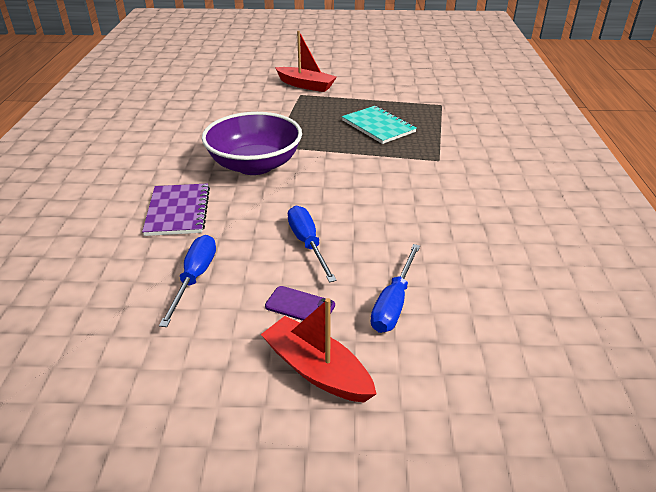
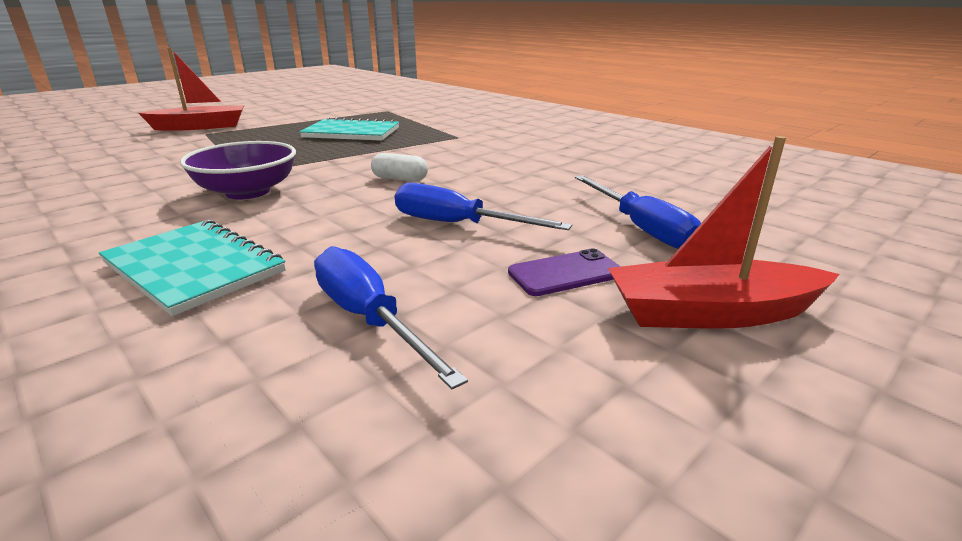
camera: 45 degrees left, 10 degrees down
(178, 211) = (193, 268): purple notebook -> turquoise notebook
(255, 165) = (247, 192): purple bowl -> purple bowl, size x0.66
(336, 190) = (400, 179): none -> white capsule

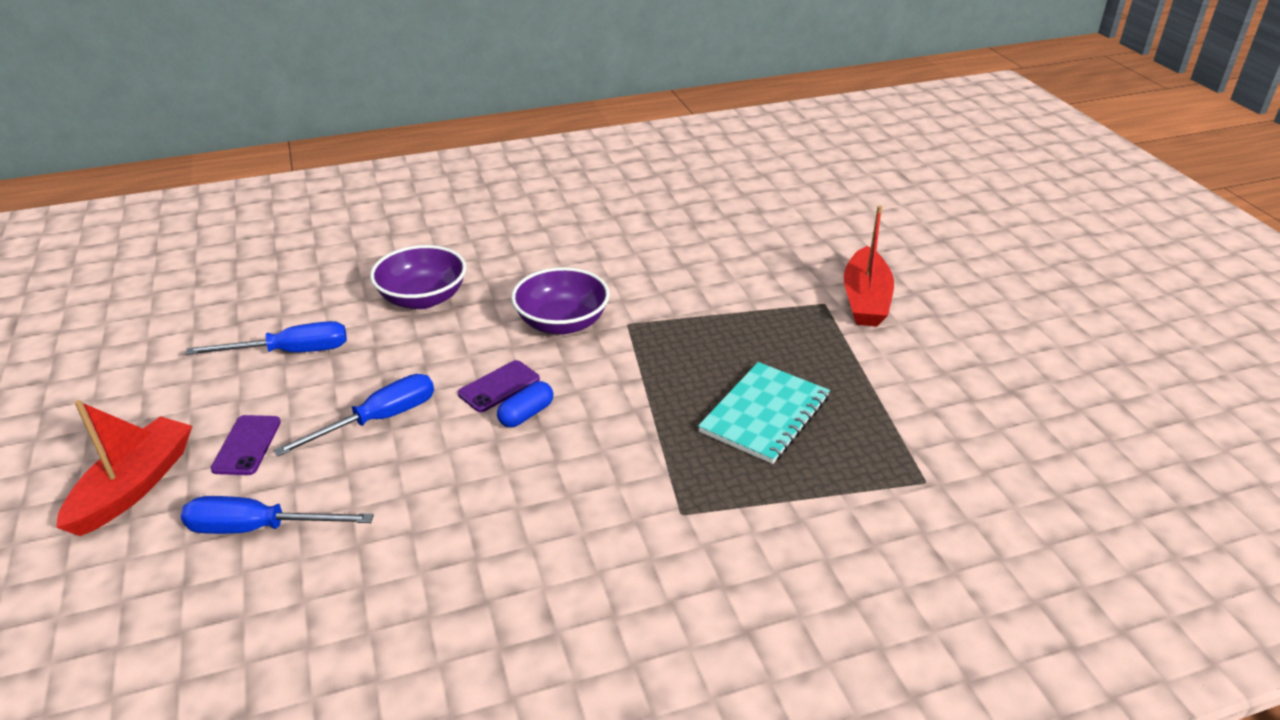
camera: 115 degrees right, 10 degrees up
(193, 268) = (423, 298): turquoise notebook -> purple bowl
(368, 193) = (499, 386): none -> purple phone
(400, 179) = (526, 414): white capsule -> blue capsule

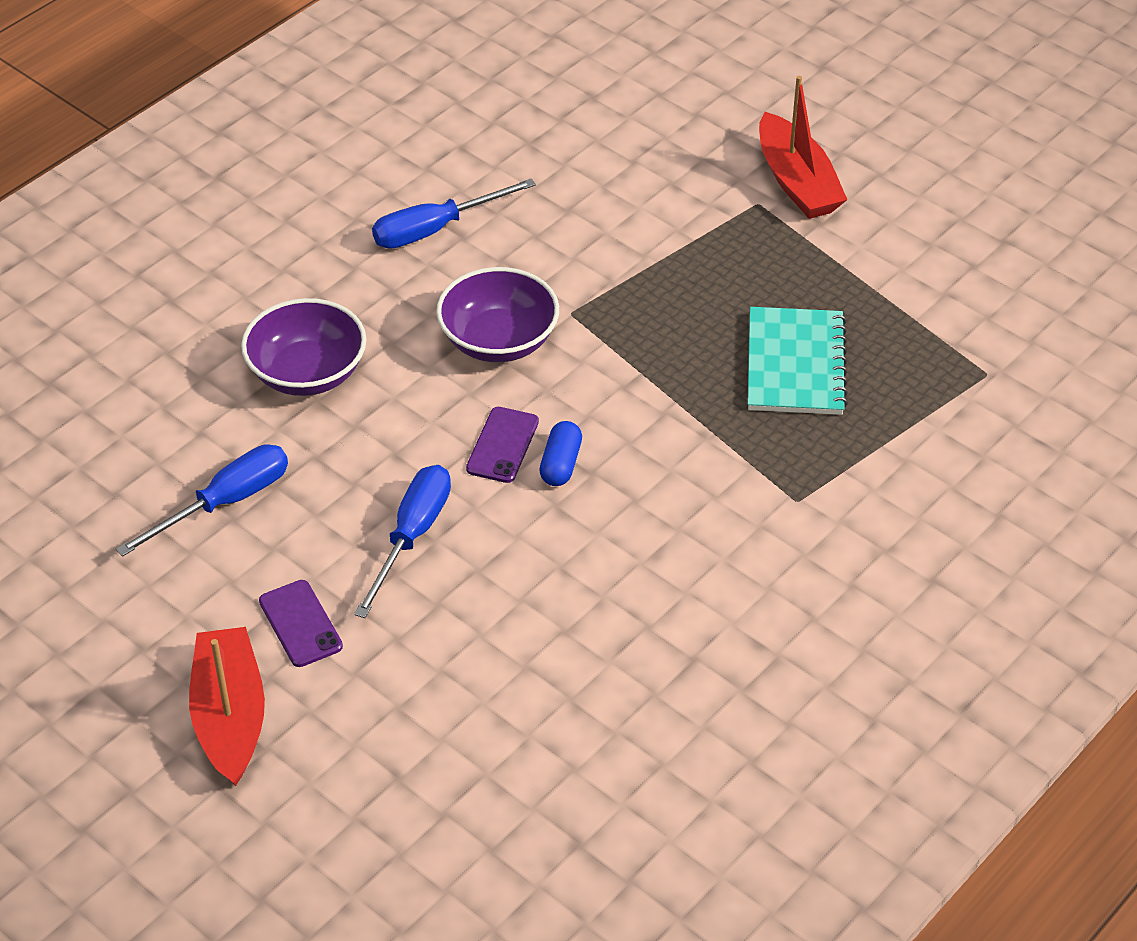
camera: 30 degrees left, 10 degrees up
(259, 528) = (411, 695): blue screwdriver -> blue screwdriver (436, 229)

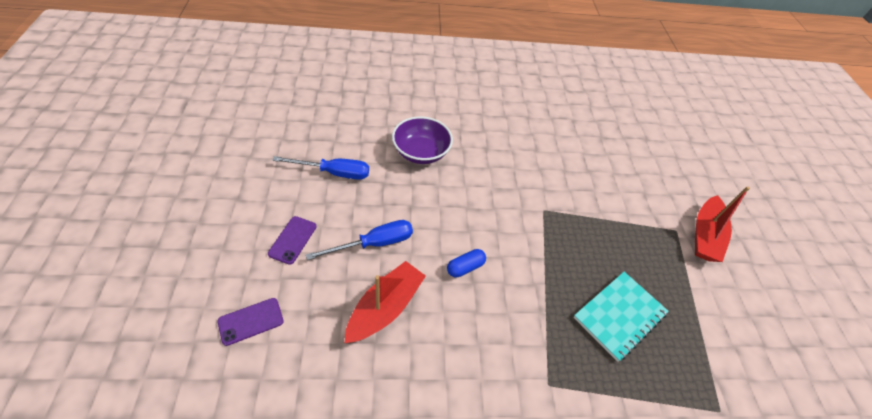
camera: 40 degrees right, 5 degrees up
(230, 717) = (221, 252): red boat -> red boat (385, 307)
(436, 229) = (529, 140): blue screwdriver -> none
(498, 340) = (502, 197): purple bowl -> none
(502, 445) = (453, 239): purple phone -> purple phone (251, 321)

